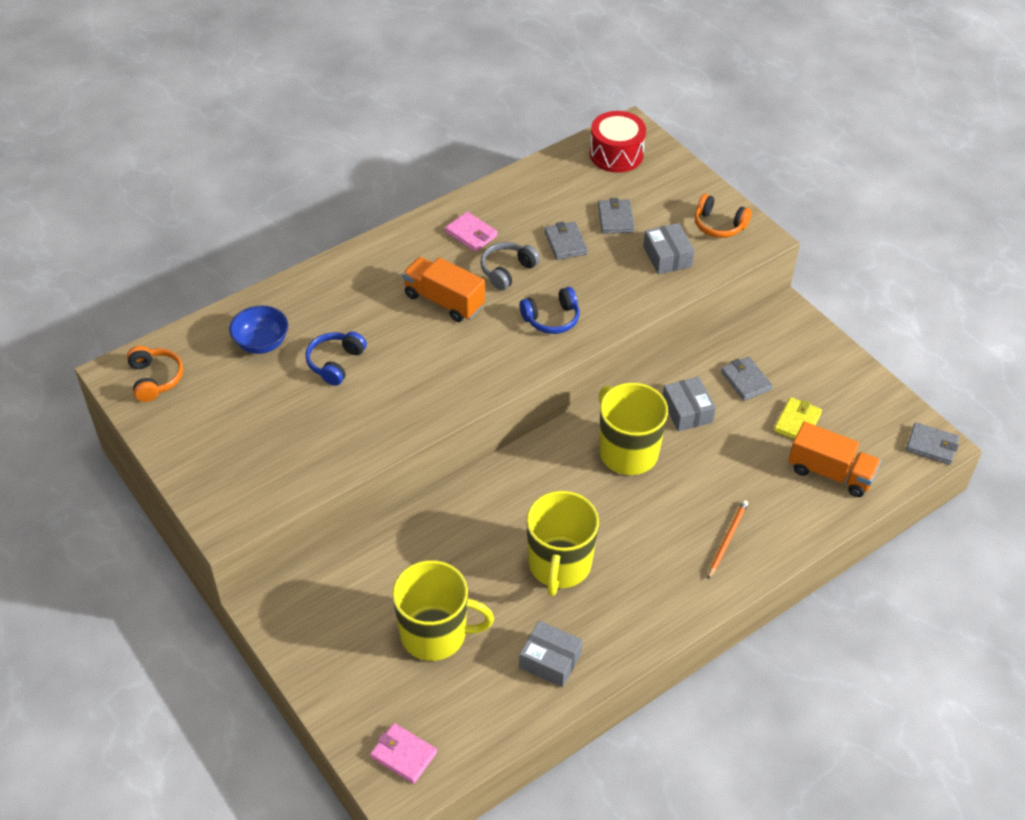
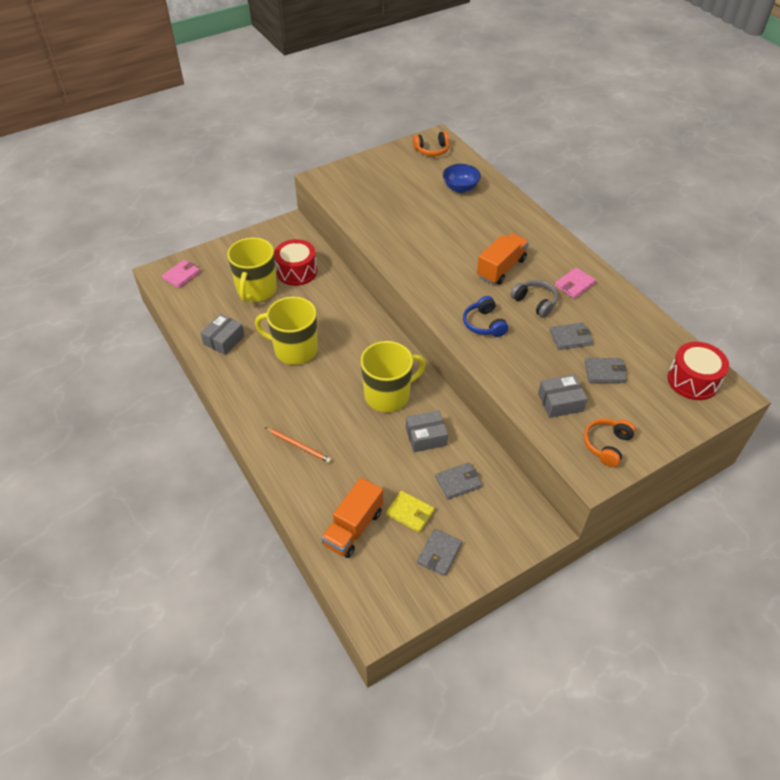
camera: 95 degrees right, 0 degrees up
(335, 363) = (442, 218): blue headphones -> none
(389, 583) = (297, 271): none -> red drum
(931, 445) = (375, 619): grey wallet -> grey wallet (439, 553)

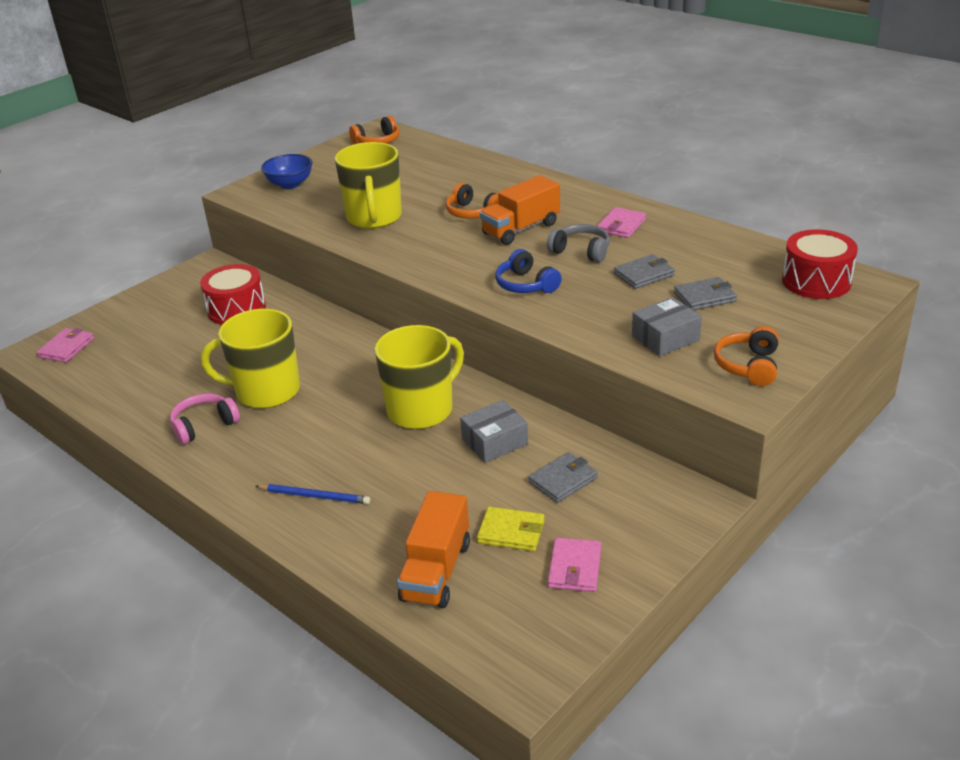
camera: 15 degrees left, 15 degrees down
(224, 340) = (156, 404): grey box -> none
(248, 367) = (204, 425): none -> pink headphones
(256, 290) = (185, 340): yellow mug -> yellow mug (374, 218)
(299, 446) = (315, 496): orange pencil -> blue pencil
(439, 553) = (574, 568): grey wallet -> pink wallet
(460, 188) = (431, 168): blue bowl -> blue bowl (290, 184)
(473, 242) = (472, 213): none -> orange headphones
(501, 268) = (521, 229): orange truck -> orange truck turned 150 degrees counterclockwise

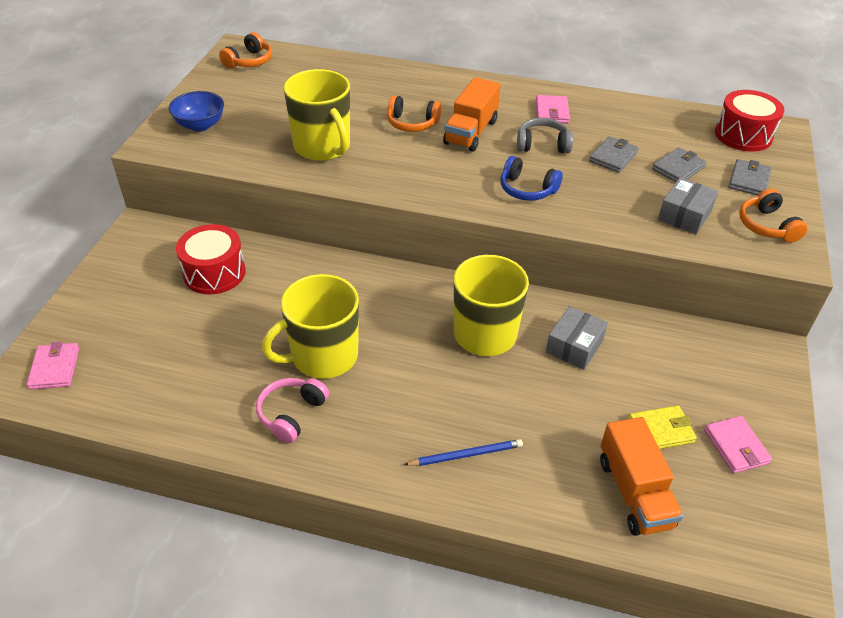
camera: 30 degrees left, 10 degrees up
(563, 480) = (658, 366): grey wallet -> grey wallet (749, 180)

